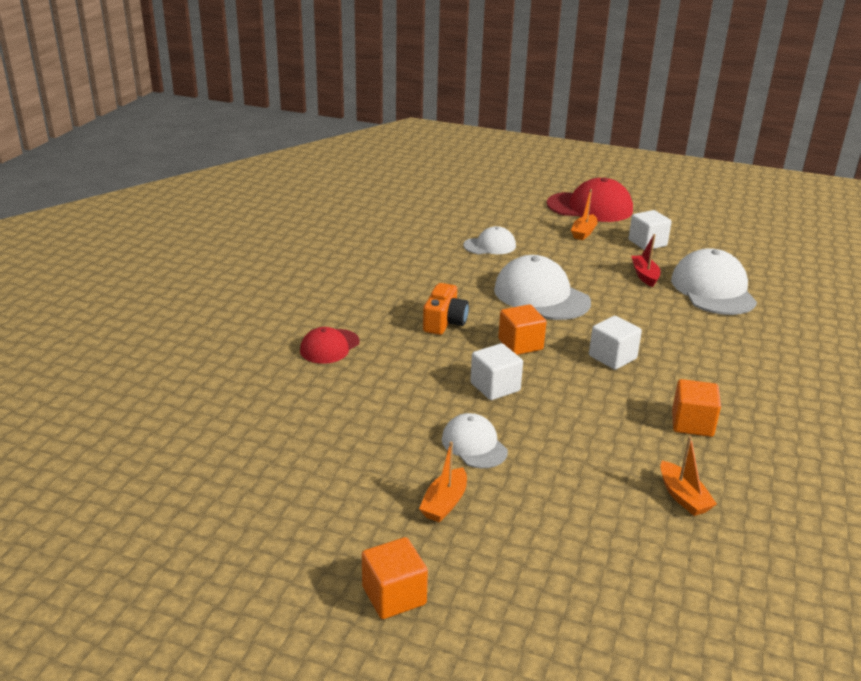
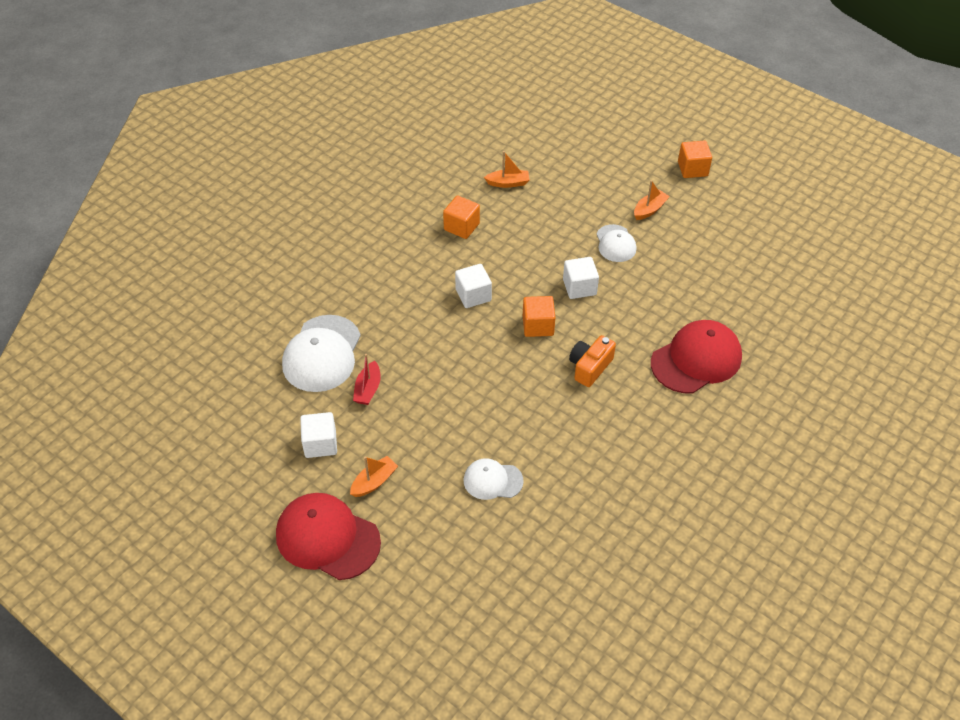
camera: 160 degrees left, 20 degrees up
(329, 346) = (696, 359): red cap -> red cap, size x1.76
(541, 296) = (485, 383): white cap -> none
(683, 497) = (508, 183): orange boat -> orange boat turned 90 degrees clockwise

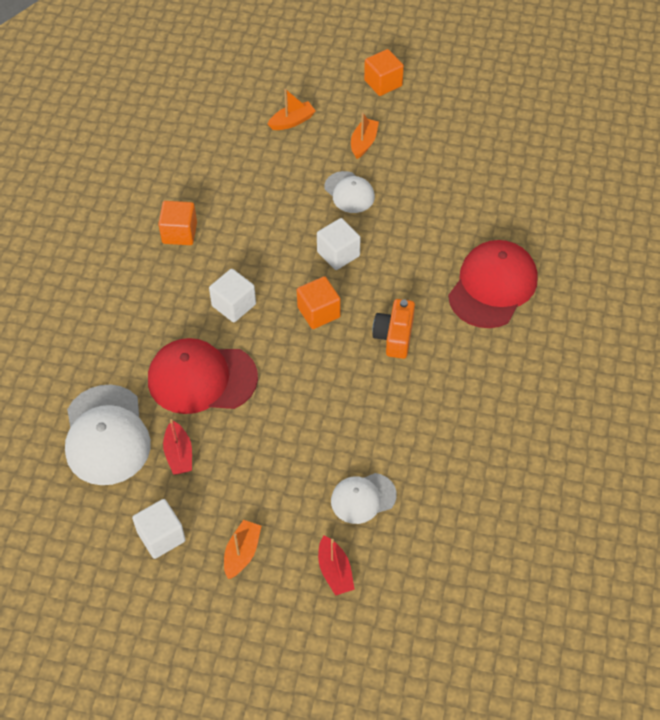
camera: 25 degrees left, 5 degrees up
(327, 538) = (227, 636): red cap -> red cap (202, 378)
(438, 526) = (335, 571): none -> red boat
(508, 183) = (202, 165): orange boat -> orange boat (292, 121)

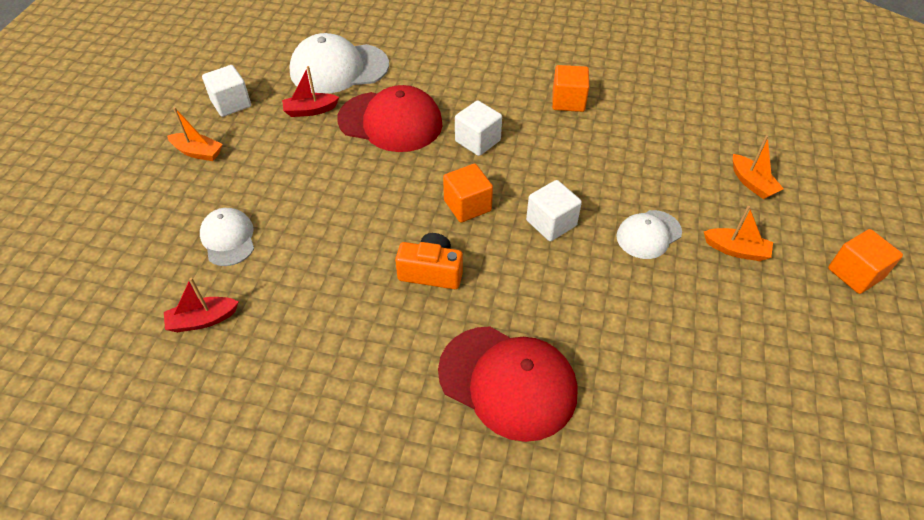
camera: 90 degrees right, 5 degrees down
(202, 378) = (390, 122): red cap -> red cap turned 105 degrees clockwise
(335, 571) = (155, 216): red boat -> red boat (202, 320)

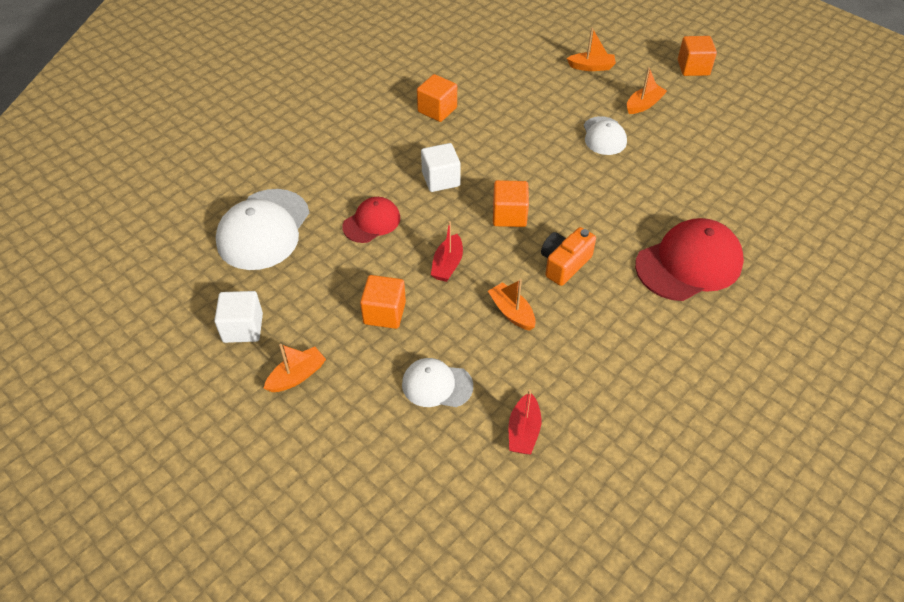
camera: 60 degrees left, 0 degrees up
(291, 173) = (384, 313): none -> orange cube
(310, 110) = (308, 271): red boat -> red boat (447, 265)
(342, 256) = (512, 312): none -> orange boat
(390, 122) = (371, 222): red cap -> red cap, size x0.57
(551, 223) = (560, 178): white cube -> none

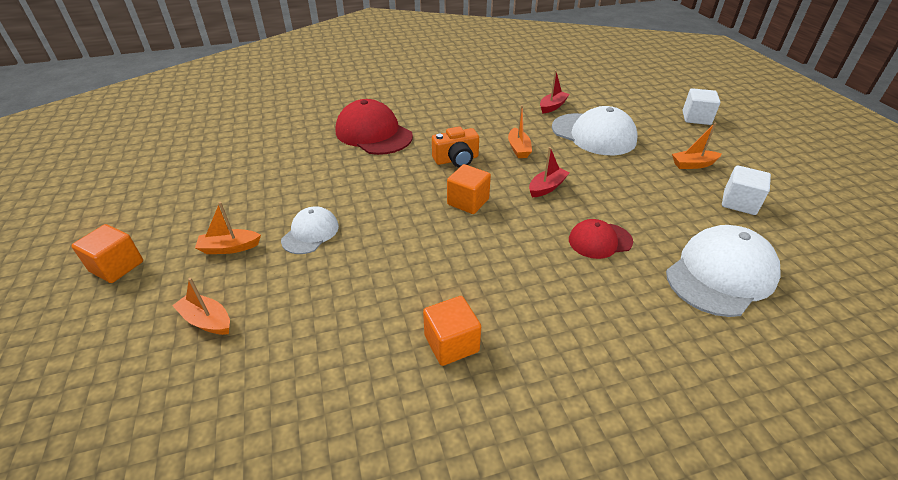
camera: 150 degrees left, 10 degrees down
(384, 313) = (614, 176): orange cube -> none
(437, 385) = (593, 134): white cap -> white cap, size x1.76
(441, 179) = (507, 254): white cube -> white cube (696, 118)
(689, 264) = (373, 133): red cap -> red cap turned 45 degrees clockwise

